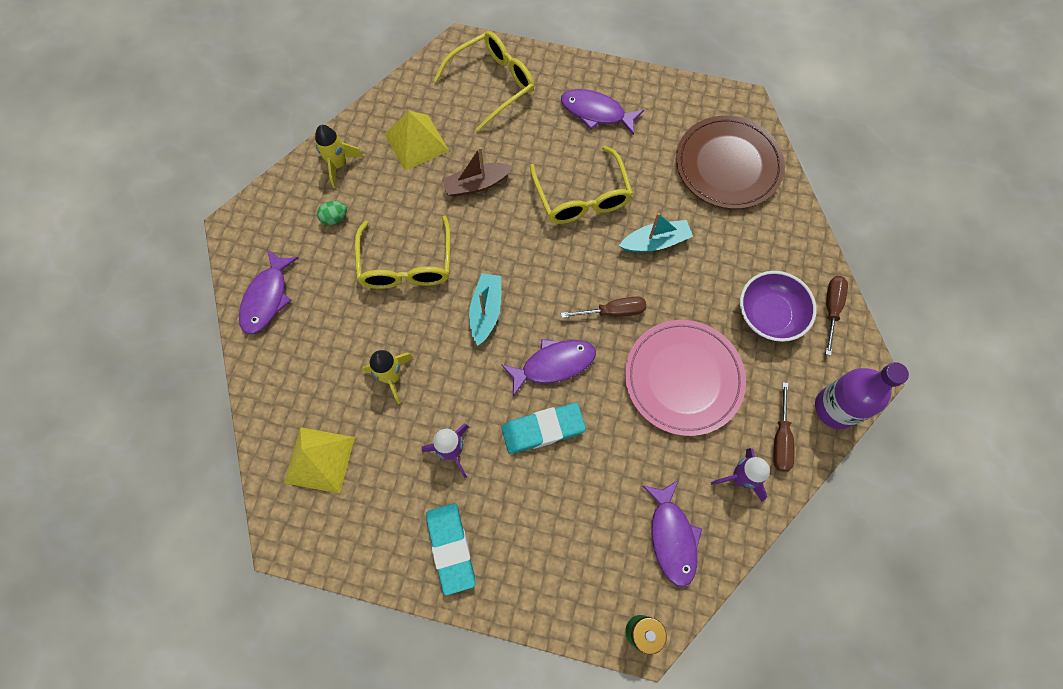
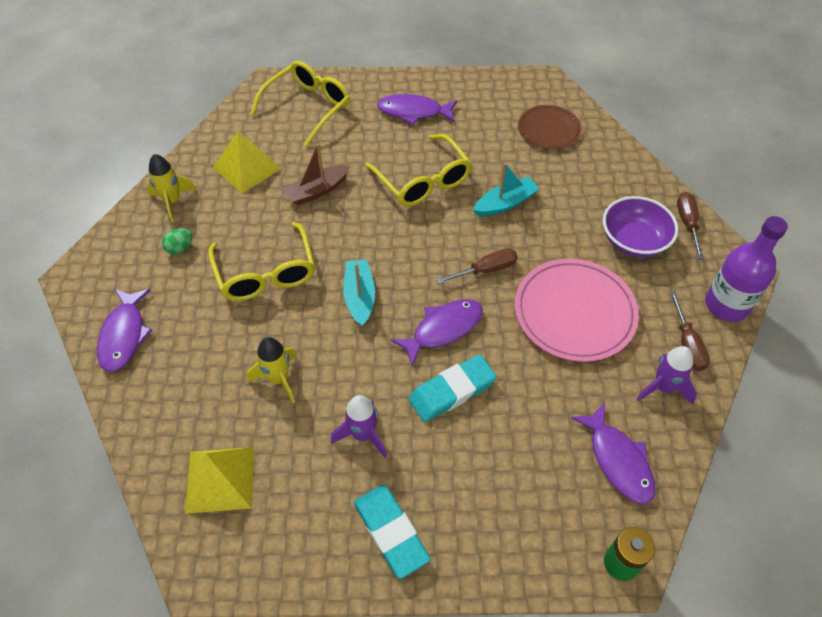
camera: 15 degrees left, 15 degrees down
(728, 165) = (549, 130): brown plate -> brown plate, size x0.62

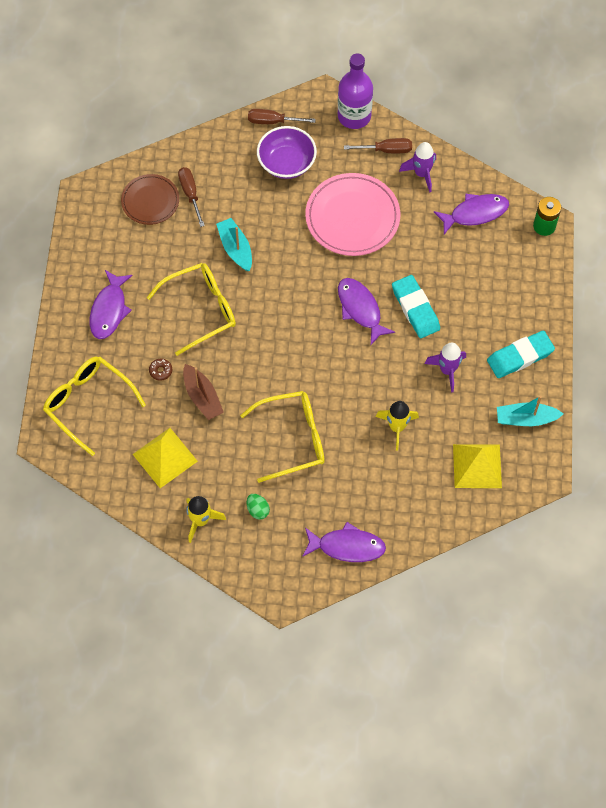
camera: 85 degrees left, 10 degrees up
(346, 156) = (160, 371): none -> brown donut
(359, 297) = (324, 367): turquoise boat -> turquoise boat (526, 419)
(485, 270) = (306, 272): brown screwdriver -> brown screwdriver (190, 194)

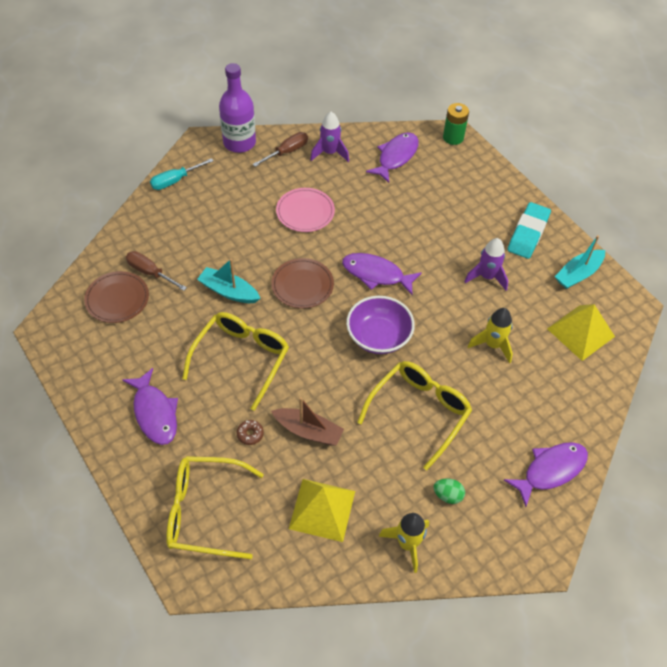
camera: 40 degrees left, 10 degrees down
(273, 121) = (175, 180): brown screwdriver -> turquoise screwdriver
(286, 163) = (214, 203): purple bowl -> purple bowl (378, 336)
(295, 280) = (302, 285): none -> brown plate
(352, 217) = (305, 212): pink plate -> pink plate, size x0.62
(415, 309) = (418, 248): turquoise eraser -> none

